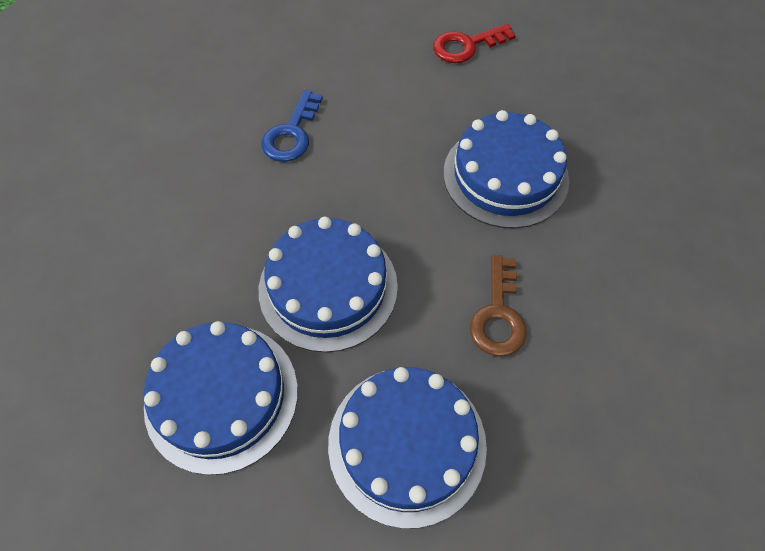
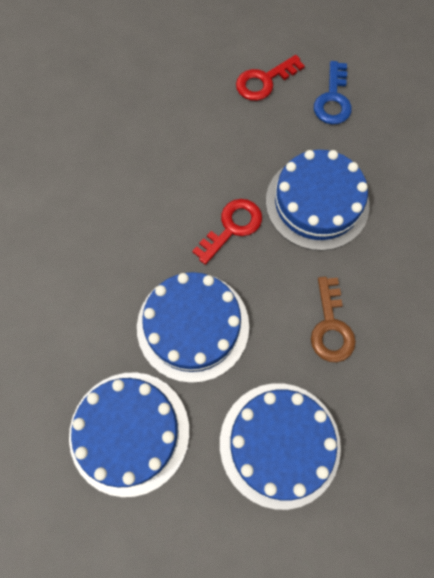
camera: 10 degrees left, 10 degrees up
(292, 134) = (132, 191): blue key -> blue key (333, 100)
(399, 187) = (232, 227): none -> red key

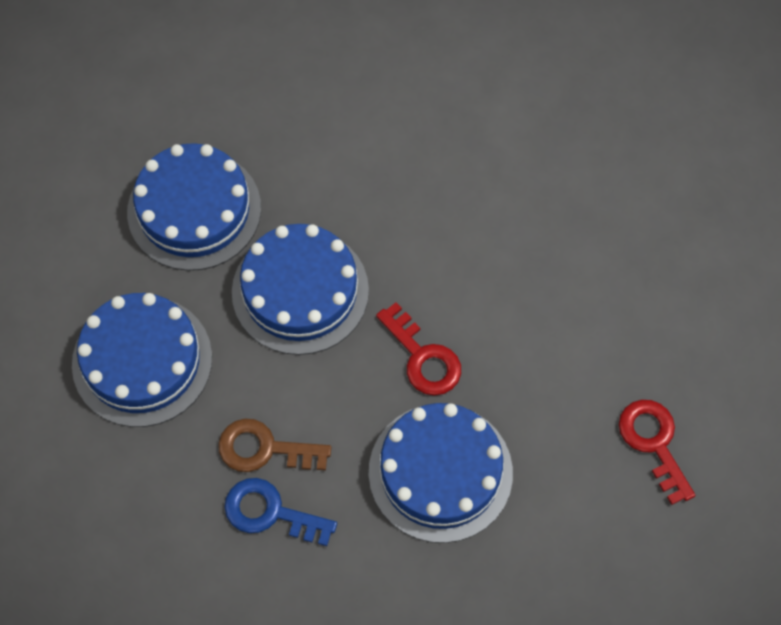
camera: 100 degrees right, 5 degrees down
(333, 100) = (608, 535): blue key -> blue key (270, 512)

